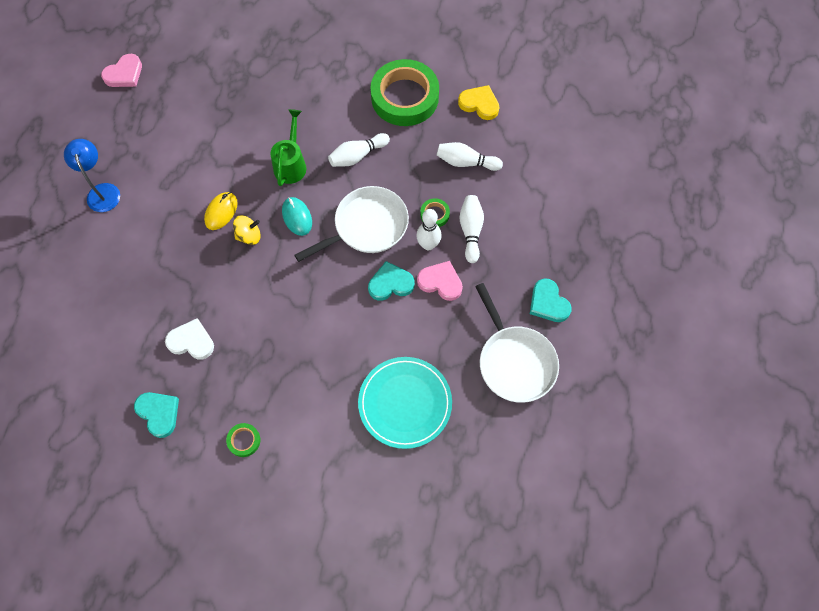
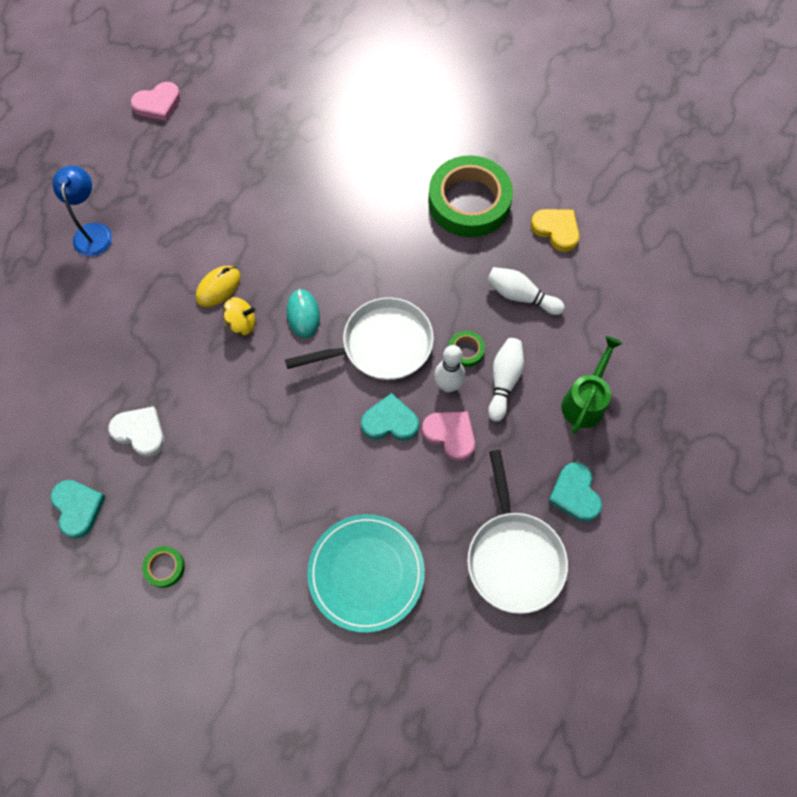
camera: 15 degrees right, 0 degrees up
(291, 164) = (314, 250): green watering can -> green watering can (585, 401)
(357, 156) = (394, 258): white bowling pin -> none

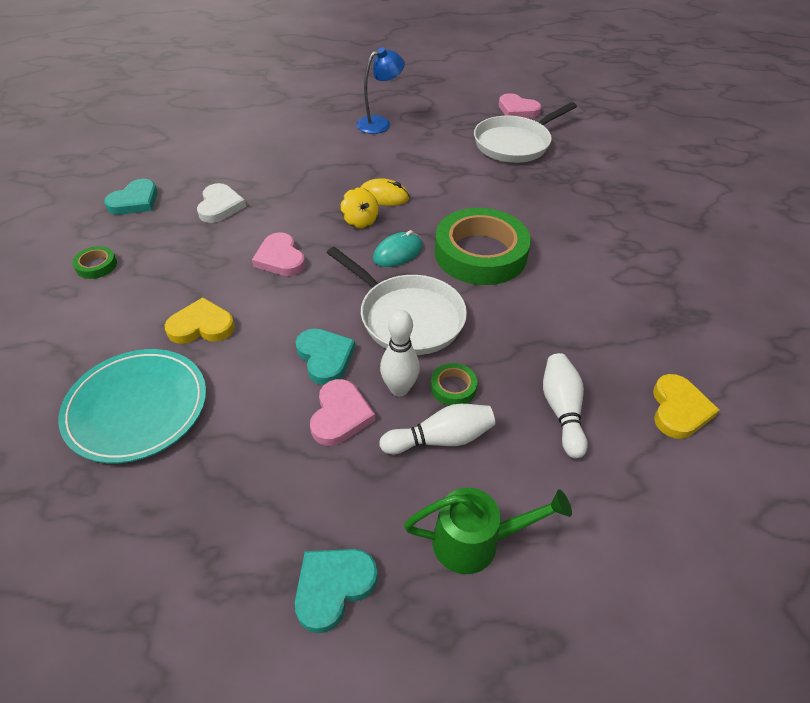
camera: 60 degrees right, 20 degrees down
(253, 408) = (280, 258): none -> pink heart
(302, 500) = (201, 326): none -> yellow heart
(469, 202) = (630, 319): green tape -> green tape (480, 253)
(513, 557) = (209, 548): white pan -> white pan (515, 144)

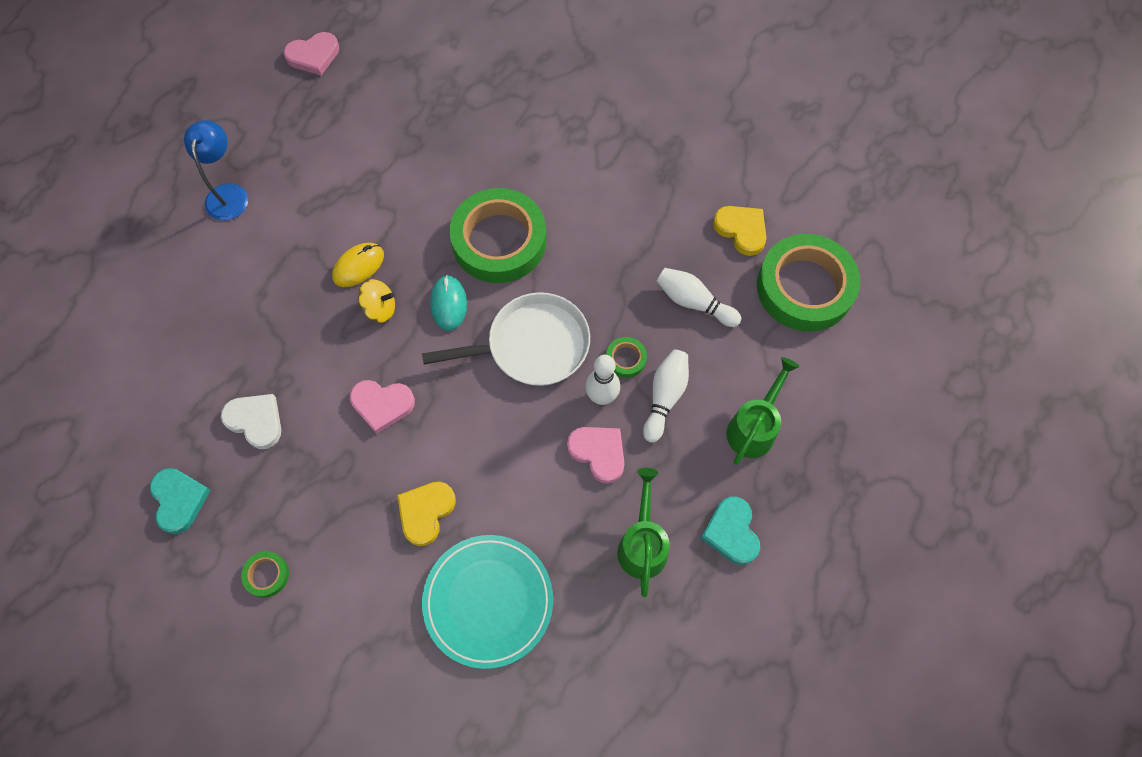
camera: 55 degrees left, 20 degrees up
(265, 504) = (642, 544): none -> green watering can
(325, 357) = (532, 432): turquoise heart -> none
(515, 144) = (368, 101): white pan -> none
(683, 503) = (805, 287): none -> green tape

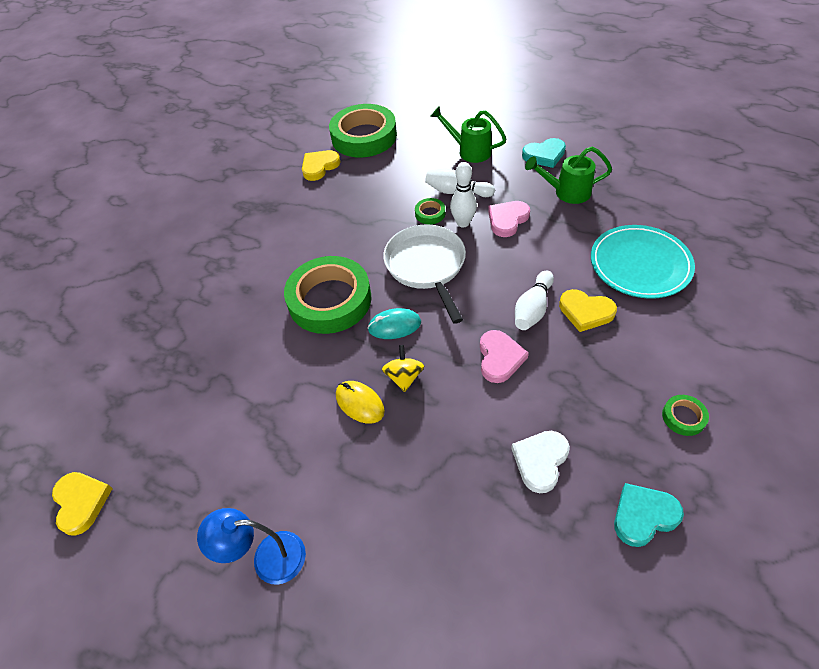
camera: 90 degrees left, 15 degrees down
(313, 56) = (81, 502): pink heart -> yellow heart
(694, 302) = (380, 184): white bowling pin -> white bowling pin (532, 309)

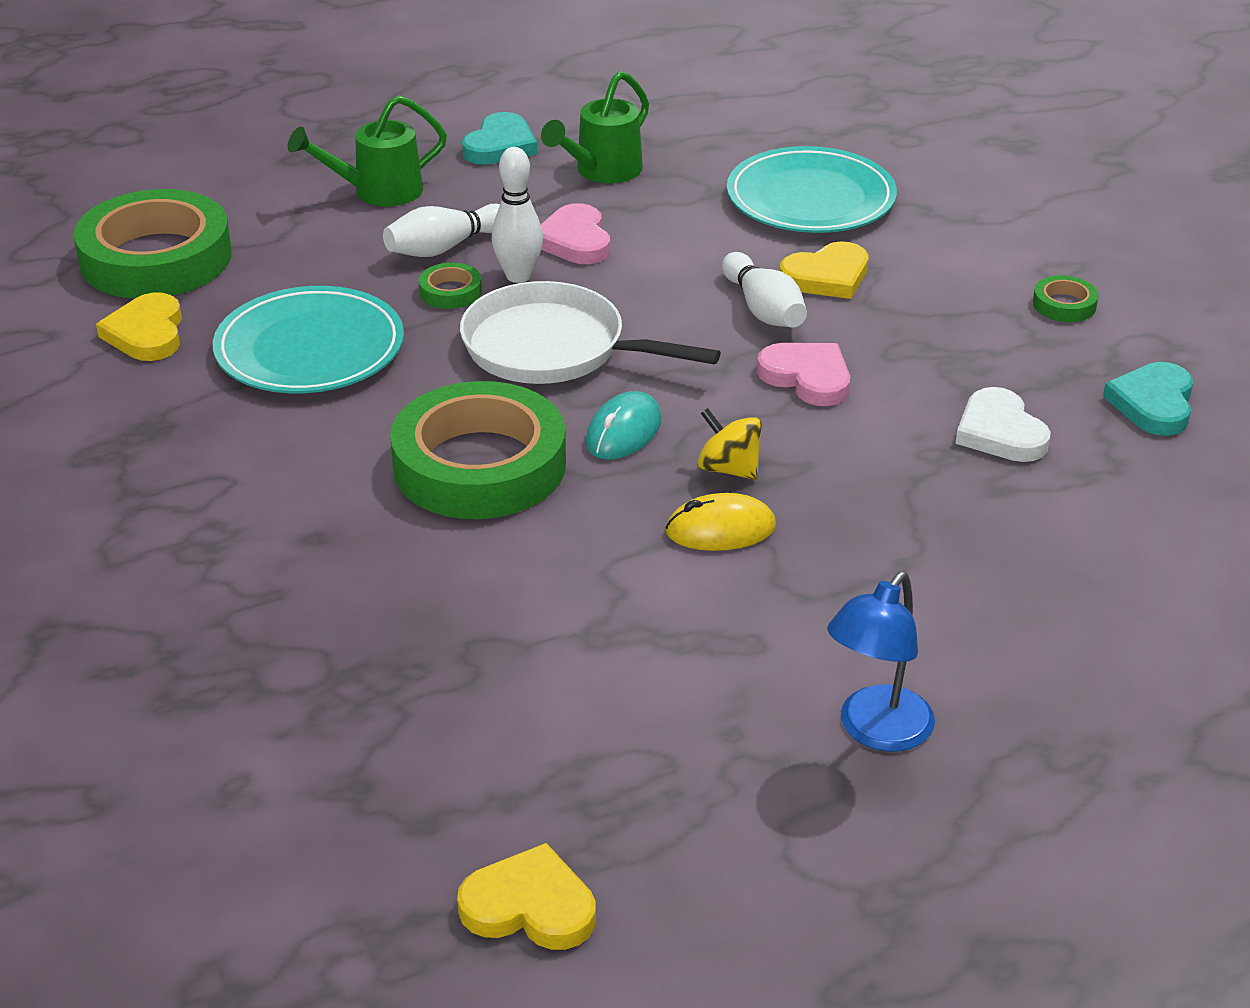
camera: 55 degrees left, 15 degrees down
(353, 207) = (310, 349): none -> turquoise plate

